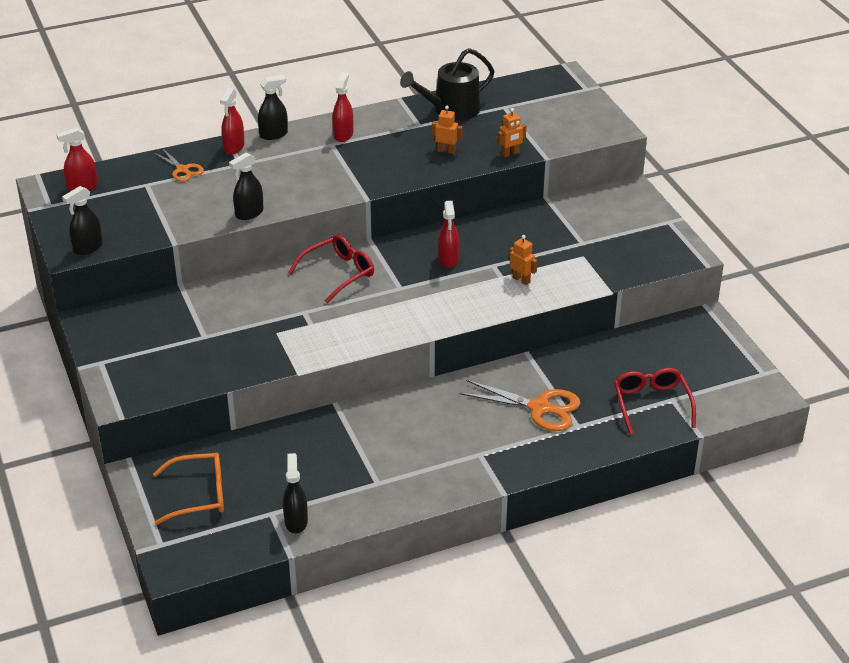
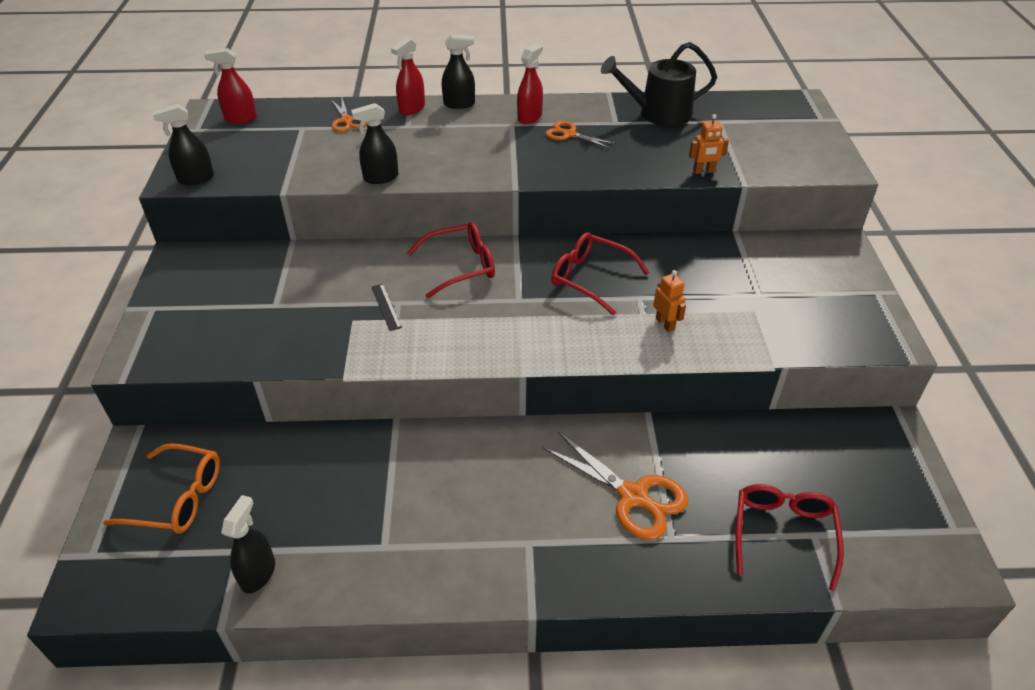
camera: 20 degrees right, 5 degrees up
(297, 317) = (386, 307): none -> black ruler
(385, 144) = (569, 134): none -> orange scissors
(446, 151) = (631, 154): orange robot -> none
(448, 259) = (590, 278): red spray bottle -> red glasses

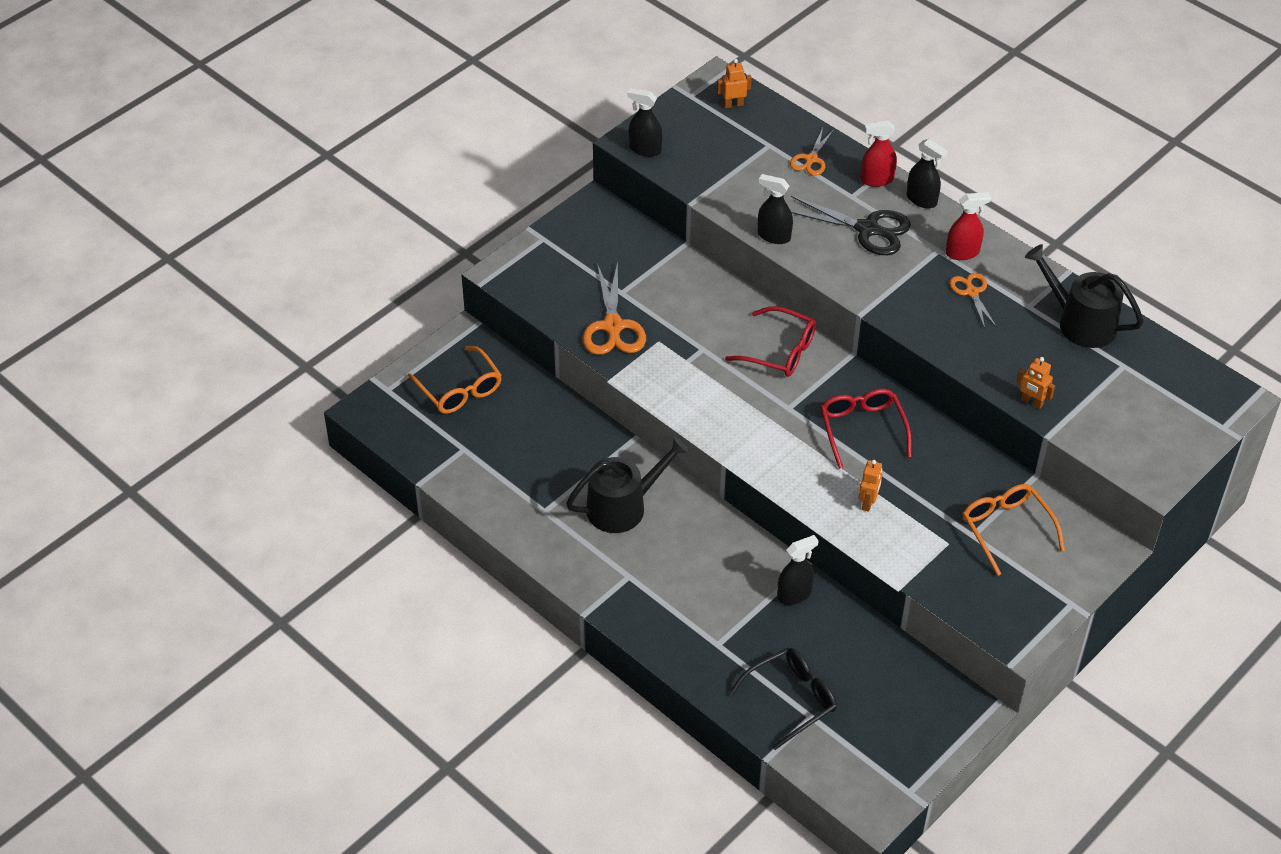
camera: 45 degrees right, 5 degrees up
(240, 118) = (733, 104): red spray bottle -> orange robot
(258, 573) = (462, 470): black spray bottle -> black spray bottle (794, 594)
(386, 307) = (691, 346): black ruler -> none
(446, 138) = (868, 229): none -> black scissors
(451, 485) = (623, 506): none -> black watering can
(633, 496) = (726, 603): orange scissors -> orange scissors (613, 326)
(771, 275) = (1006, 529): none -> orange glasses
(783, 534) = (791, 699): red glasses -> black glasses

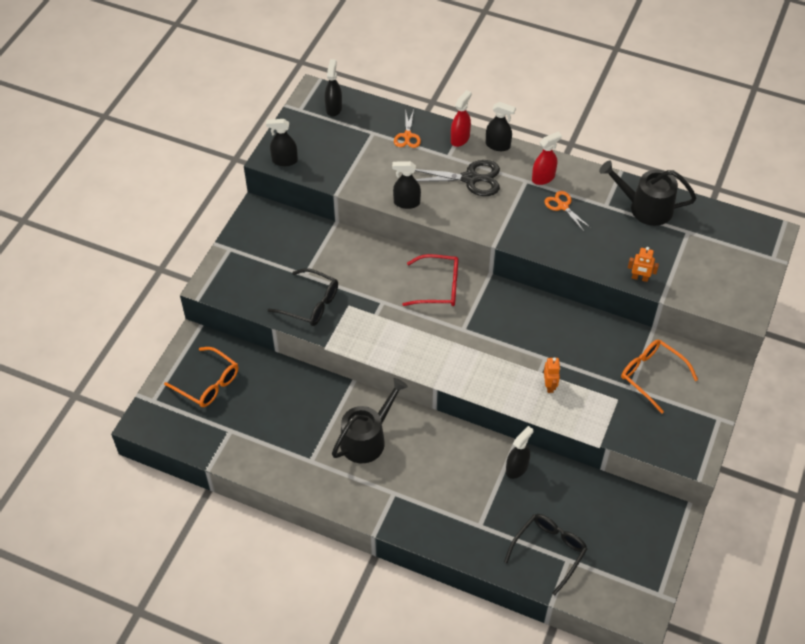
camera: 20 degrees left, 5 degrees up
(613, 326) = (310, 304): orange scissors -> black glasses
(733, 104) = (334, 108): orange robot -> black spray bottle
(862, 429) = (521, 330): red glasses -> none
(876, 180) = (460, 139): red spray bottle -> red spray bottle turned 150 degrees clockwise

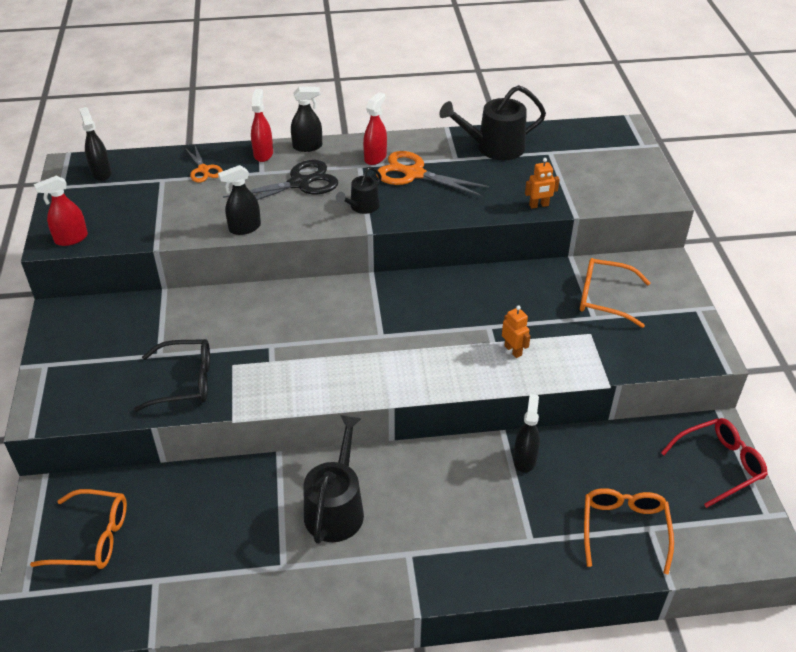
camera: 30 degrees left, 10 degrees down
(284, 160) = (71, 239): black spray bottle -> red spray bottle
(438, 287) = (324, 306): red glasses -> red glasses (719, 465)
(503, 220) = (362, 207): none -> black watering can
(549, 551) = (624, 529): black glasses -> orange glasses
(562, 206) = (413, 174): orange scissors -> orange scissors, size x1.70

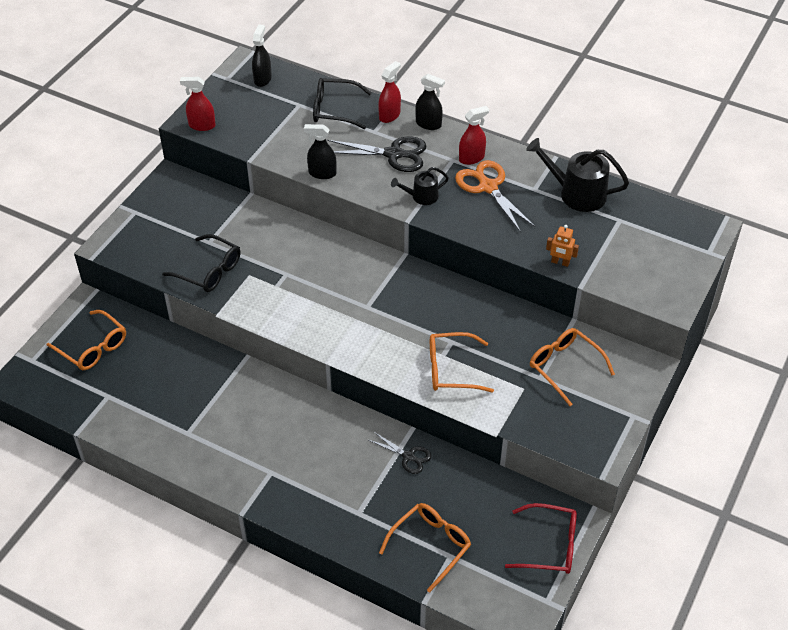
camera: 35 degrees right, 5 degrees up
(203, 170) = (335, 109): orange scissors -> black glasses
(336, 508) = (251, 415): black watering can -> none
(513, 350) = (451, 369): orange robot -> orange glasses
(524, 459) = (408, 456): black spray bottle -> black scissors

